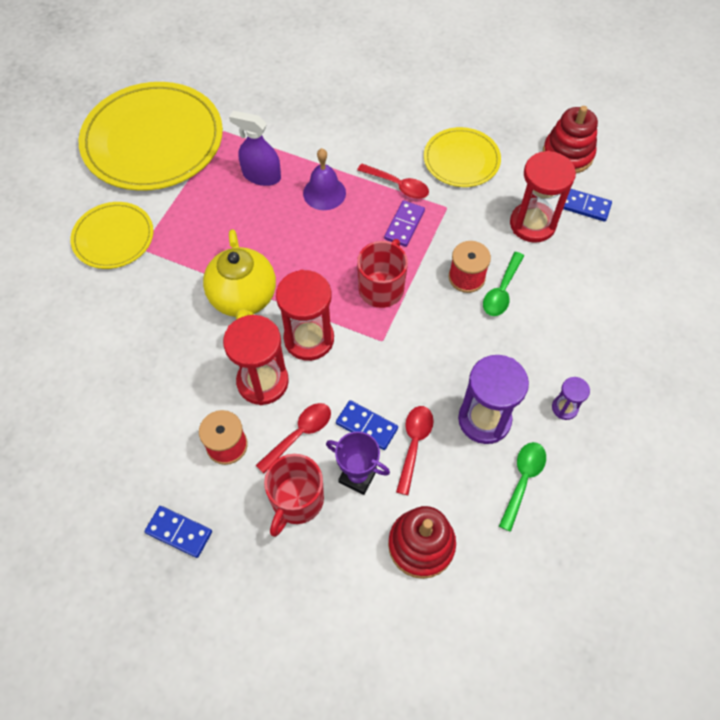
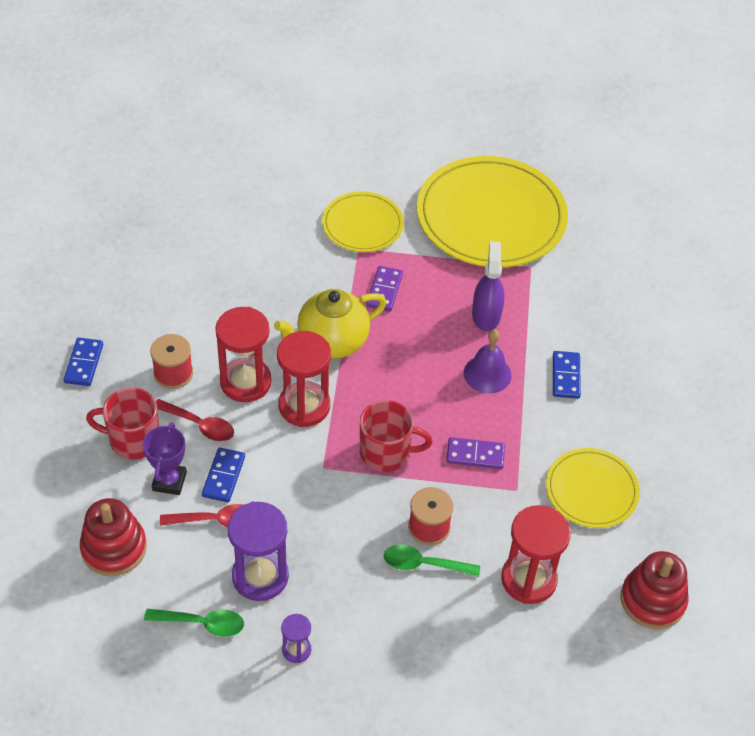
camera: 70 degrees right, 10 degrees down
(200, 241) = (384, 290): none -> purple domino
(398, 185) = (526, 437): red spoon -> none
(584, 206) = (579, 630): blue domino -> blue domino (566, 376)

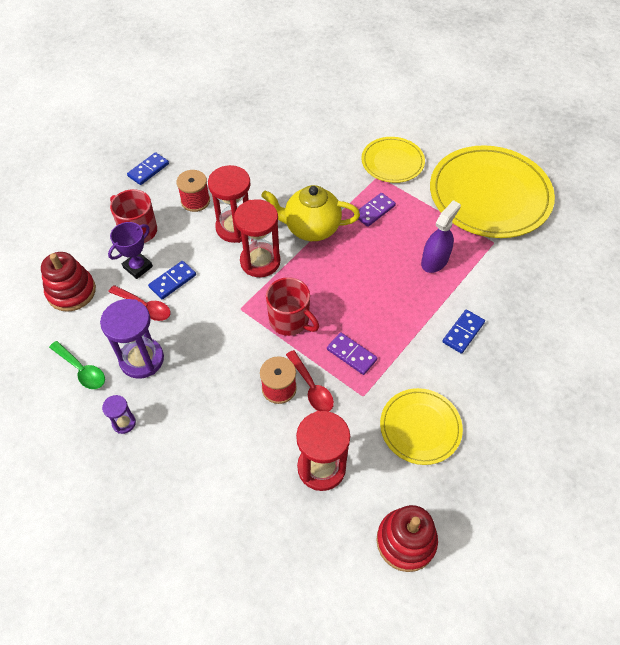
camera: 35 degrees right, 5 degrees up
(199, 425) = (185, 241): red spoon -> red spoon (311, 387)
(424, 564) = (255, 412): green spoon -> none
(487, 374) = (404, 302): purple bell -> none

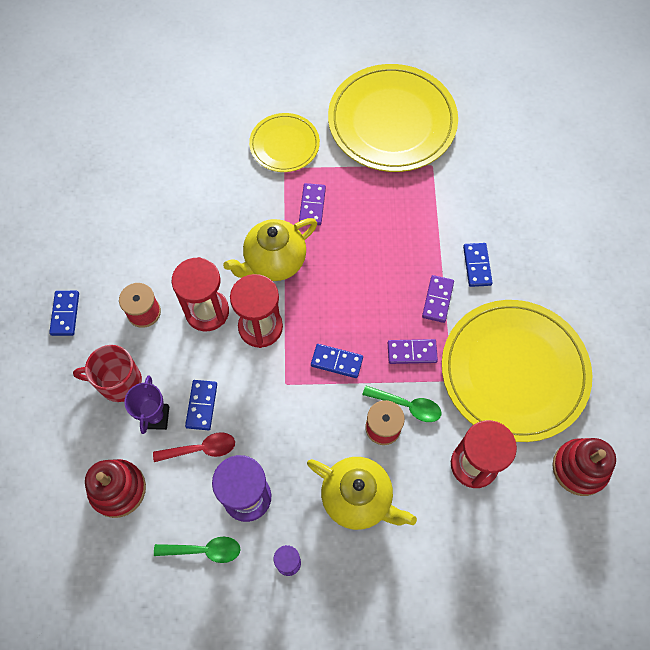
camera: 40 degrees left, 10 degrees up
(212, 420) = (357, 498): none -> yellow teapot
(290, 320) = (337, 361): red mug -> blue domino
(311, 387) = (407, 406): red spoon -> green spoon
(407, 334) = (437, 300): none -> purple domino
(420, 427) = (514, 371): yellow plate -> yellow plate, size x1.87
(434, 260) = (401, 217): purple spray bottle -> none

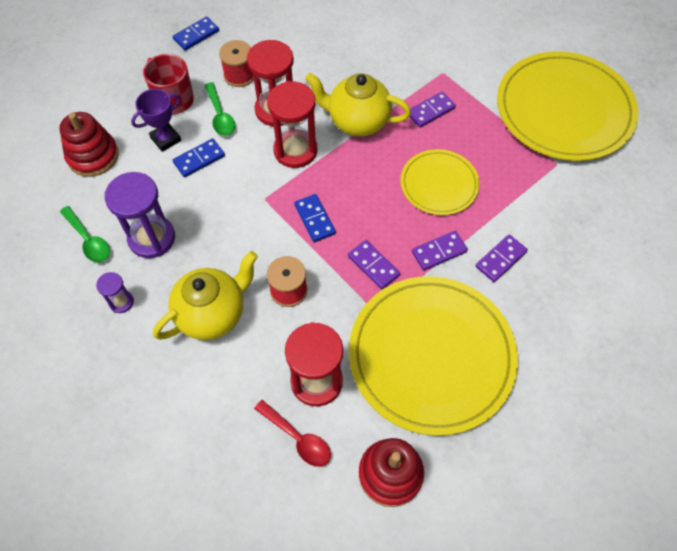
camera: 50 degrees right, 5 degrees down
(201, 449) = (165, 183): red spoon -> red spoon (298, 438)
(284, 144) = (462, 58): yellow plate -> yellow plate (439, 184)
(357, 498) = (212, 314): yellow teapot -> yellow teapot turned 120 degrees counterclockwise
(407, 406) = (323, 295): green spoon -> green spoon (220, 115)
(477, 266) = (501, 259): blue domino -> purple domino

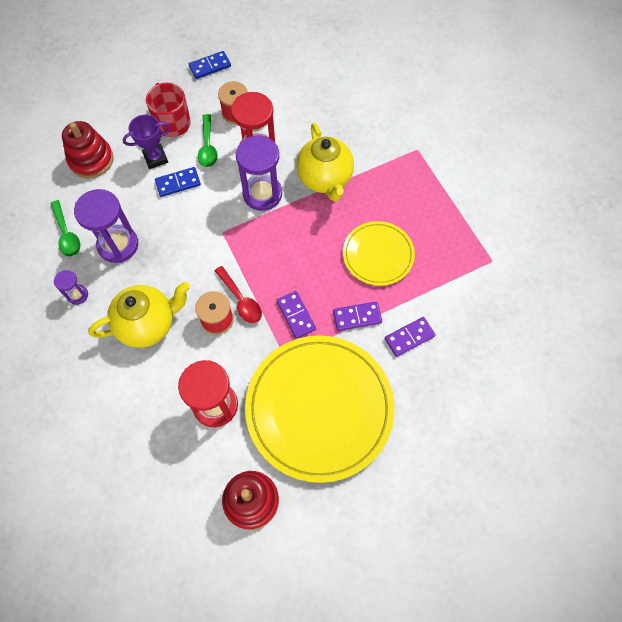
camera: 15 degrees right, 5 degrees up
(295, 150) = (262, 194): red hourglass -> purple hourglass
(298, 438) = (185, 449): red spoon -> red spoon (241, 300)
(315, 219) = (259, 261): blue domino -> none
(357, 121) = (325, 179): yellow teapot -> yellow teapot turned 135 degrees counterclockwise
(430, 111) = (393, 184): purple domino -> none
(564, 110) = (517, 210): yellow plate -> none

